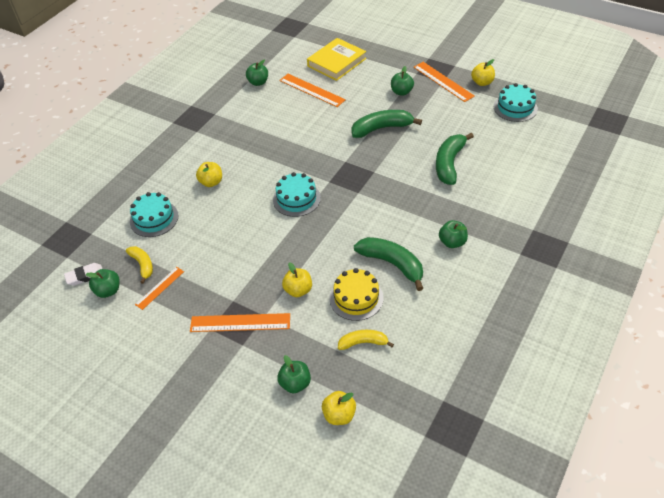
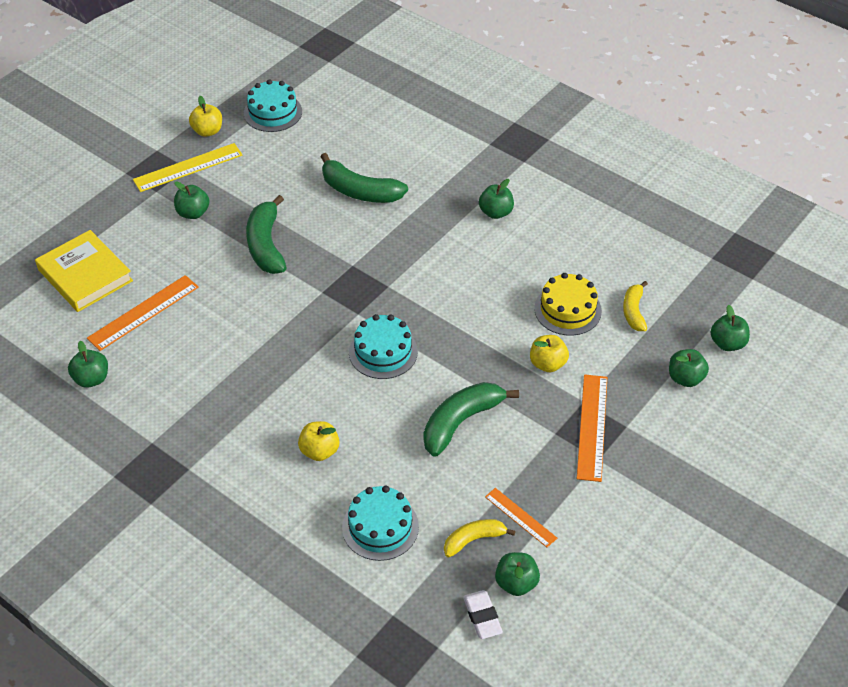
camera: 85 degrees left, 0 degrees up
(339, 415) = (727, 343): yellow apple -> green apple
(392, 264) = (520, 270): green banana -> green banana (460, 422)
(443, 81) = (188, 167): orange ruler -> yellow ruler

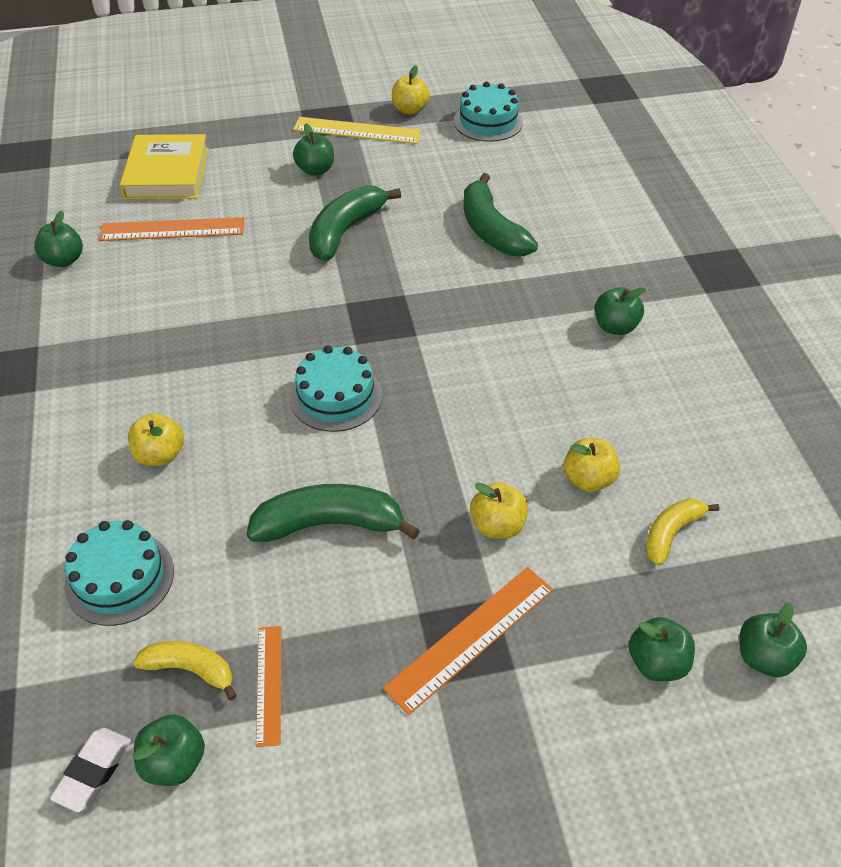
camera: 40 degrees right, 0 degrees up
(567, 310) = (588, 479): yellow cake -> yellow apple

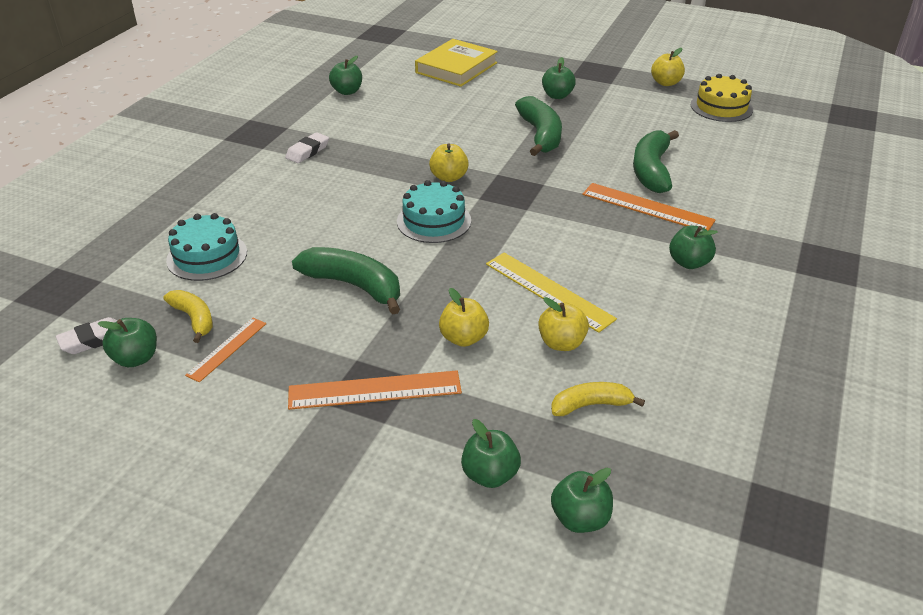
camera: 35 degrees right, 10 degrees down
(99, 369) = (307, 151): none -> white eraser
(160, 455) = (295, 207): yellow apple -> yellow apple (449, 177)
(172, 230) = (427, 97): orange ruler -> orange ruler (647, 207)
(345, 231) = (540, 135): green banana -> green banana turned 105 degrees clockwise
(357, 131) = (611, 83): yellow ruler -> yellow ruler (548, 291)
(488, 121) = (721, 107): turquoise cake -> yellow cake

